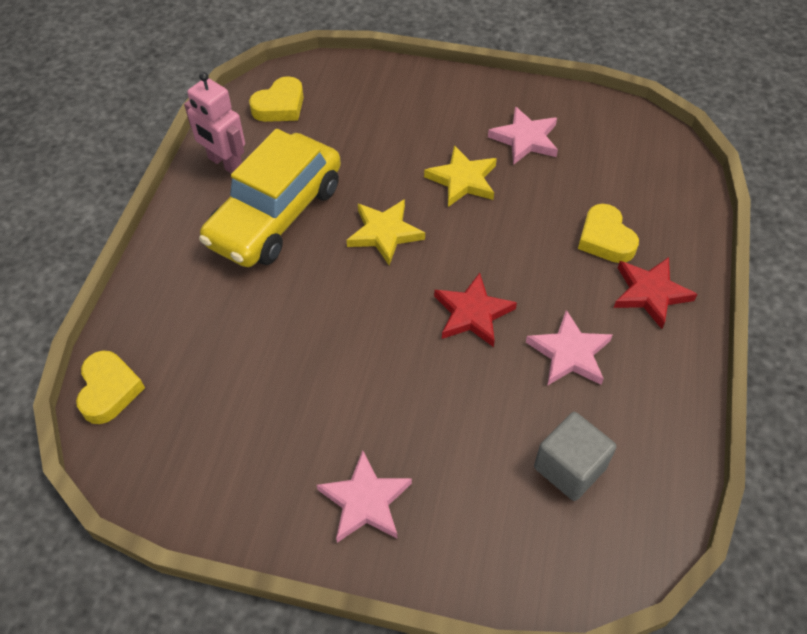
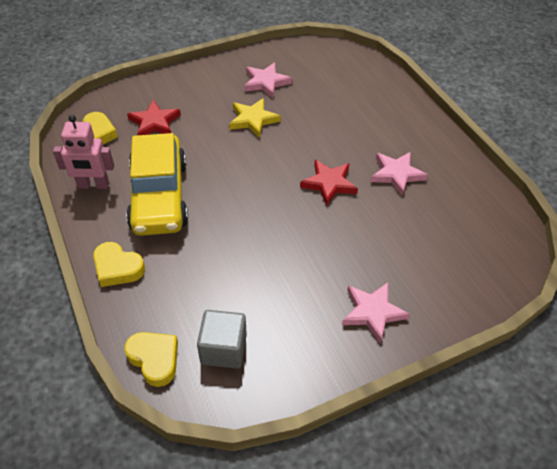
camera: 40 degrees left, 5 degrees down
(384, 233) = (237, 170): yellow star -> none
(570, 467) = (452, 227): grey cube -> grey cube (223, 349)
(605, 239) = (357, 110): yellow heart -> yellow heart (117, 268)
(650, 293) = (404, 124): red star -> red star (154, 122)

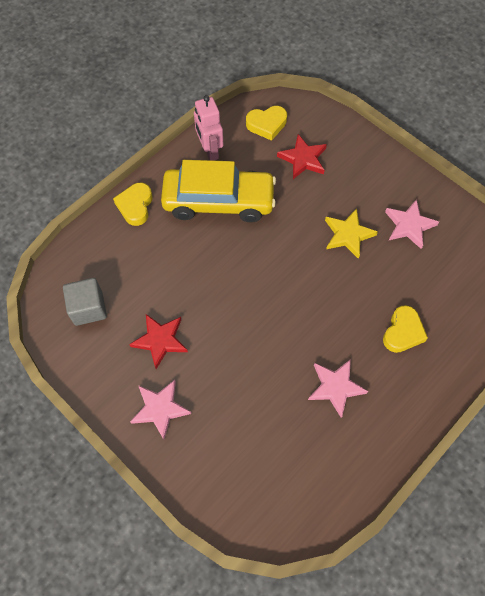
camera: 70 degrees right, 15 degrees up
(154, 359) = (66, 266): yellow heart -> yellow heart (403, 332)
(159, 196) = (218, 201): yellow car -> yellow car turned 150 degrees counterclockwise
(329, 184) = (294, 329): red star -> red star (160, 340)

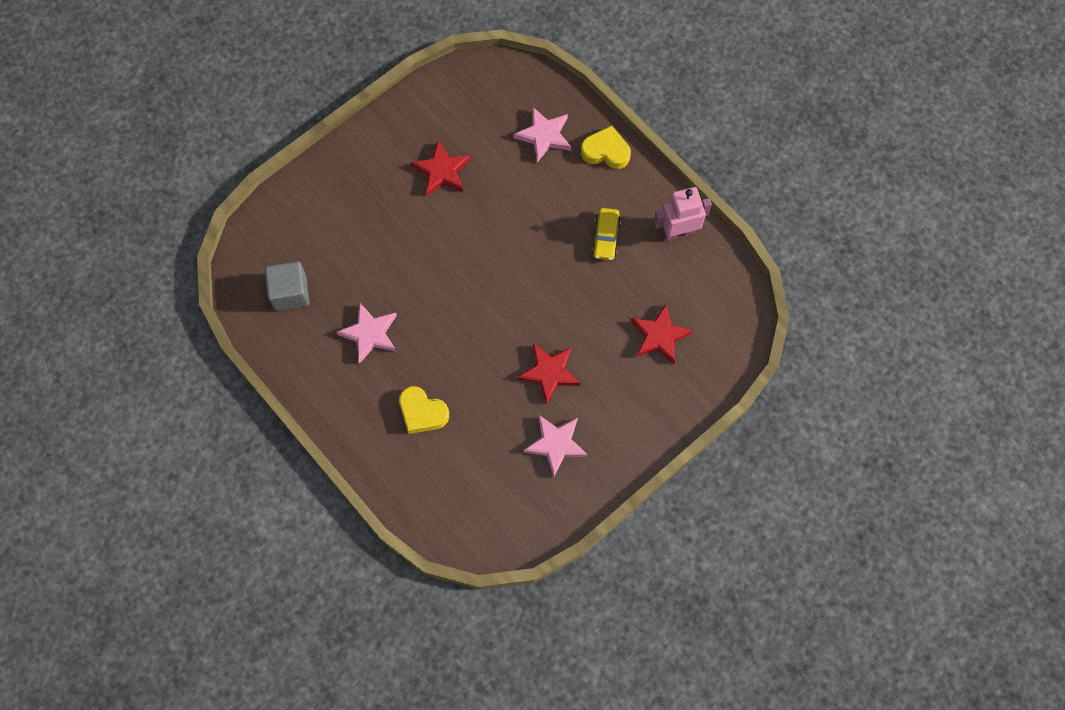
camera: 95 degrees right, 5 degrees up
(88, 308) = (485, 106): grey cube -> grey cube (290, 293)
(160, 409) = (370, 169): pink star -> pink star (544, 136)
(218, 201) = (606, 237): yellow car -> yellow car, size x0.43
(266, 124) = (713, 299): yellow heart -> none
(348, 235) = (549, 373): yellow star -> red star

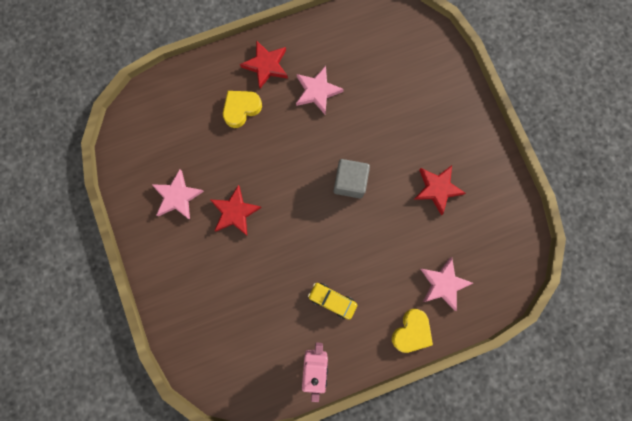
camera: 110 degrees right, 10 degrees up
(290, 293) = (371, 45): grey cube -> grey cube (350, 182)
(659, 336) = (231, 310): red star -> red star (266, 65)

